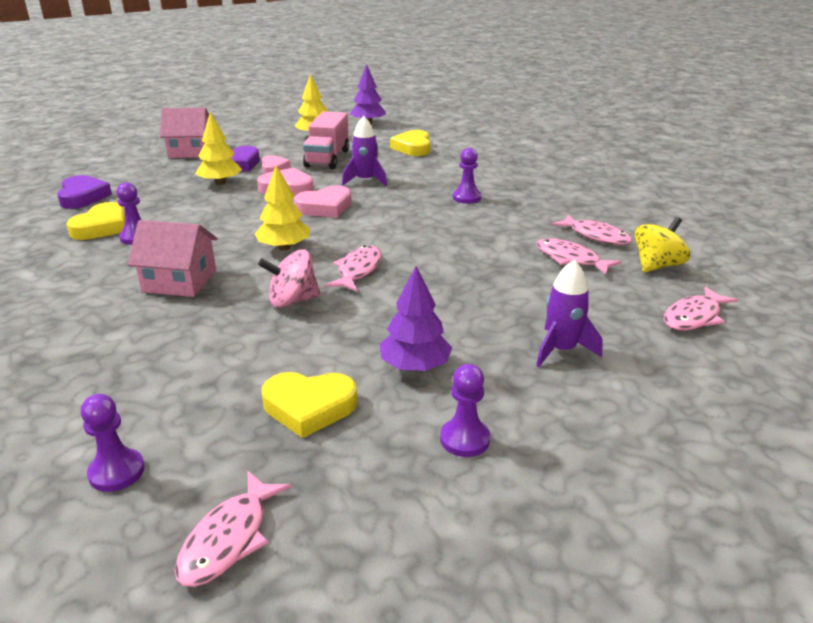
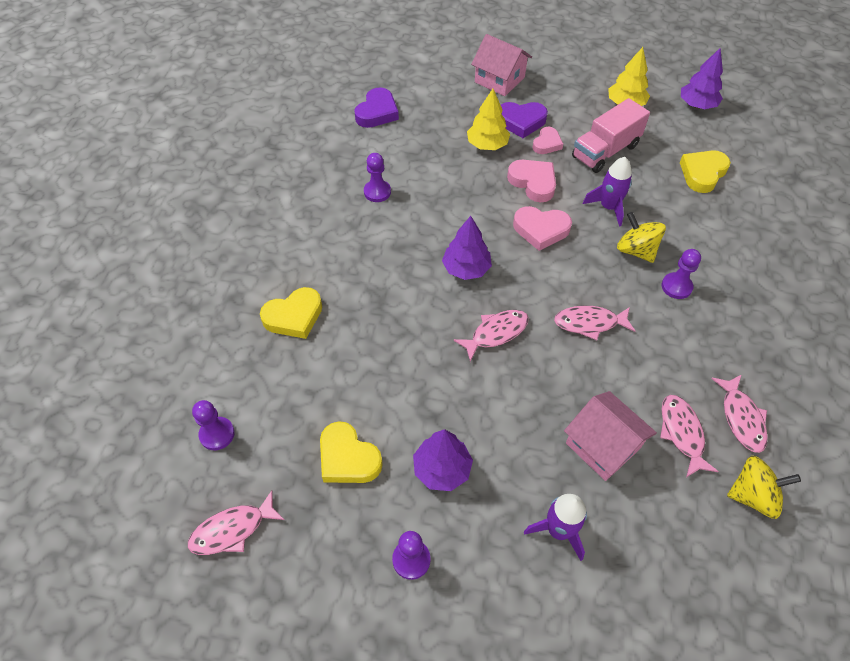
camera: 40 degrees right, 25 degrees up
(102, 227) = (364, 164): yellow heart -> yellow heart (294, 316)
(180, 281) = (368, 266): pink house -> pink house (603, 445)
(284, 248) = (466, 269): yellow tree -> purple tree
(292, 301) = (422, 339): pink spinning top -> none
(414, 192) = (636, 250): none -> yellow spinning top
(694, 317) = (709, 578): pink fish -> pink fish (589, 323)

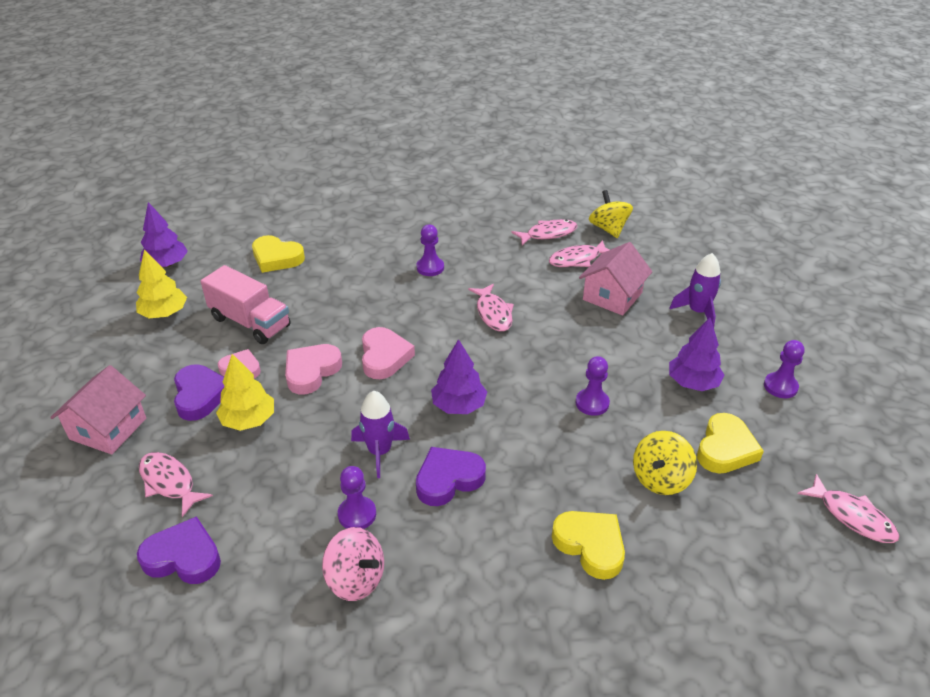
camera: 105 degrees left, 15 degrees down
(217, 434) = (774, 568): purple pawn -> purple pawn (592, 403)
(326, 185) = (356, 579): none -> pink spinning top
(389, 246) = (448, 479): none -> purple heart
(496, 333) = (532, 371): pink fish -> pink fish (169, 482)
(608, 207) = (338, 313): purple rocket -> purple rocket (379, 452)
(636, 250) = (393, 292): yellow spinning top -> yellow spinning top (660, 479)

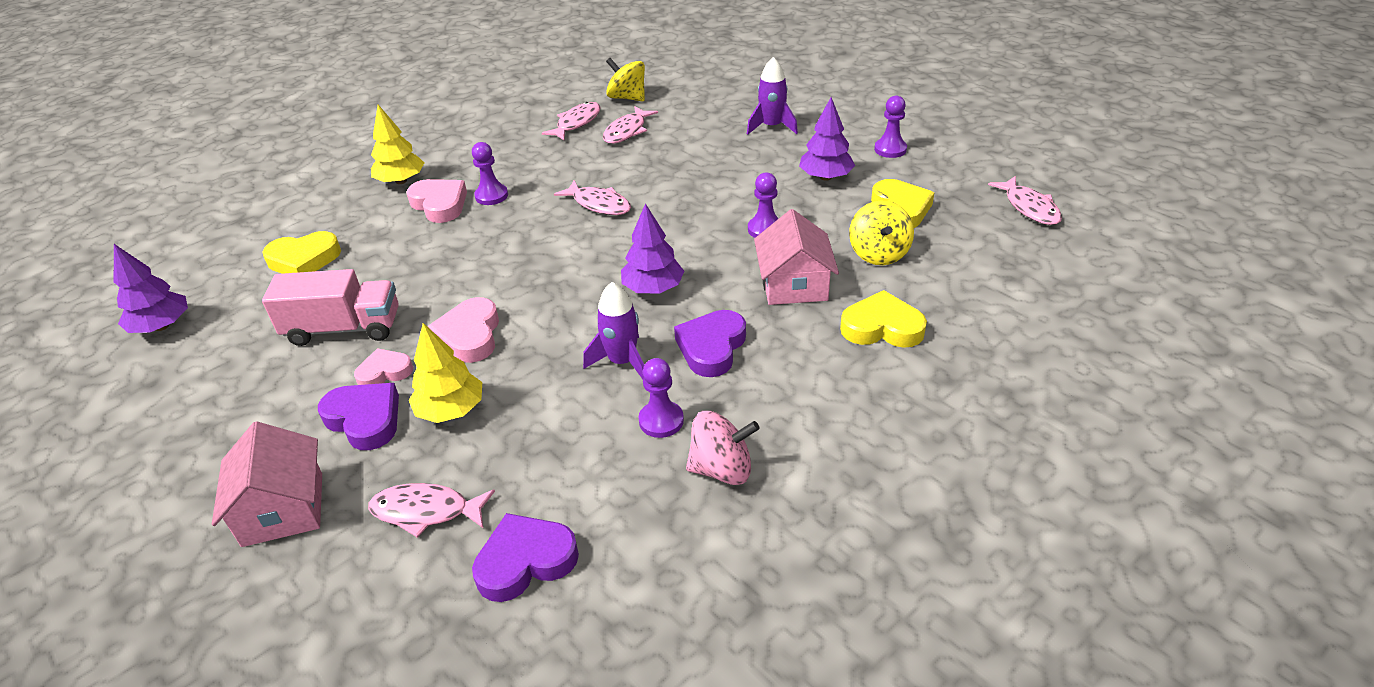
camera: 35 degrees left, 0 degrees up
(164, 313) = (220, 371): yellow tree -> yellow tree (401, 181)
(384, 357) = (533, 287): pink heart -> pink heart (439, 204)
(612, 296) = (690, 145): pink house -> pink house (794, 284)
(852, 516) = (1029, 207): pink fish -> pink fish turned 60 degrees clockwise

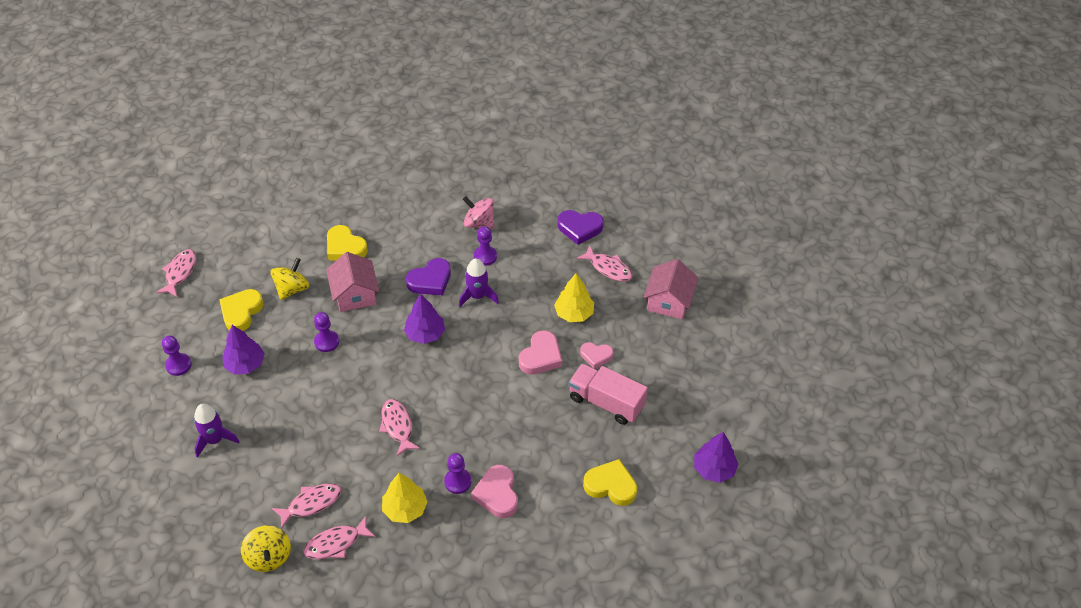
camera: 150 degrees left, 10 degrees up
(365, 419) = (617, 330): purple heart -> none
(401, 181) = (510, 545): yellow tree -> yellow tree (405, 509)
(794, 284) = (355, 294): pink house -> pink house turned 45 degrees counterclockwise

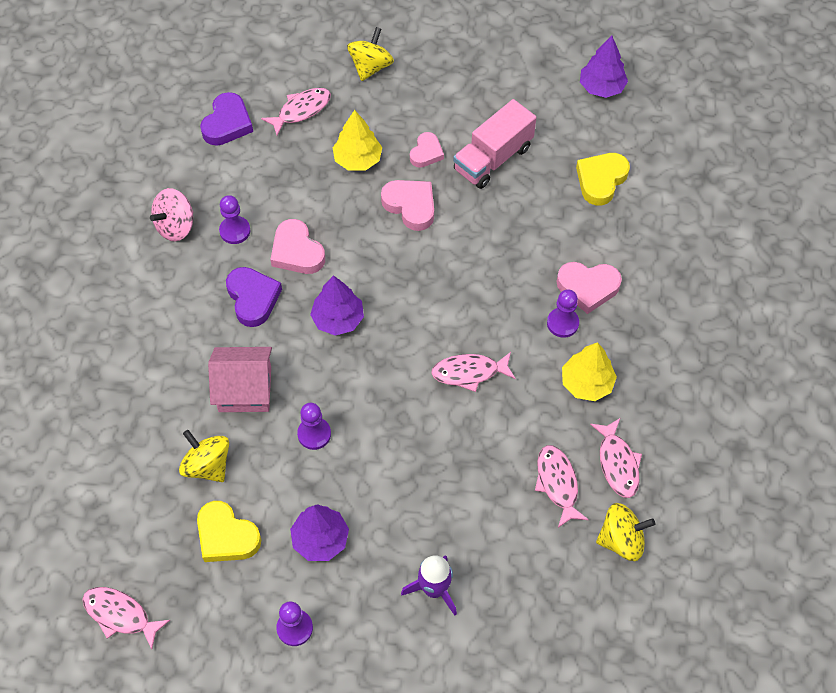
camera: 75 degrees left, 10 degrees up
(345, 247) = (156, 389): yellow heart -> none
(477, 296) = (297, 251): purple rocket -> pink heart
(669, 301) = (370, 67): pink house -> yellow spinning top

